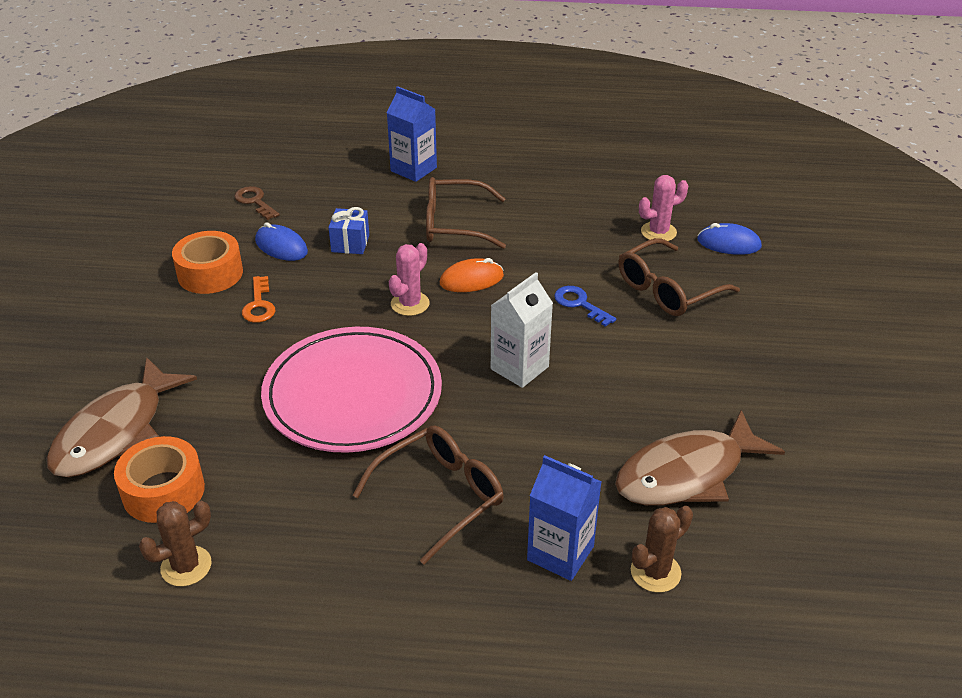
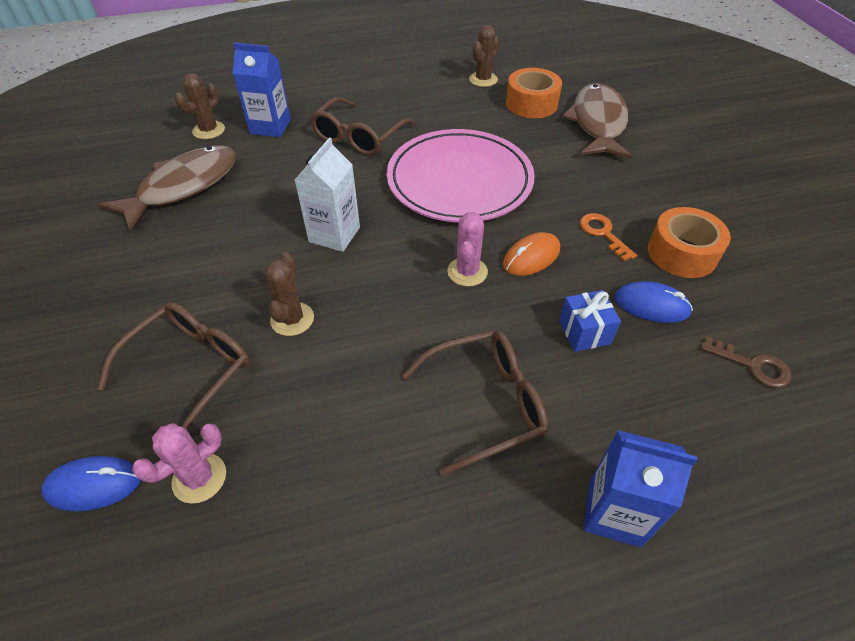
camera: 160 degrees right, 10 degrees up
(471, 279) = (421, 319): orange mouse -> orange mouse (531, 257)
(580, 304) = (292, 319): blue key -> brown cactus

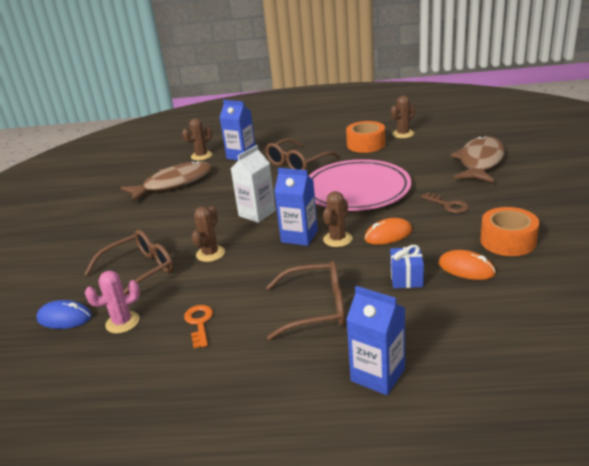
camera: 20 degrees right, 20 degrees down
(412, 272) = (299, 236): none -> blue carton
(467, 272) = (337, 239): pink cactus -> brown cactus
(531, 104) = (433, 149): orange tape -> orange tape (366, 144)
(603, 233) = (450, 225): orange key -> orange key (199, 323)
(651, 305) = (466, 268): blue mouse -> orange mouse
(752, 365) = (530, 310): brown key -> brown key (448, 205)

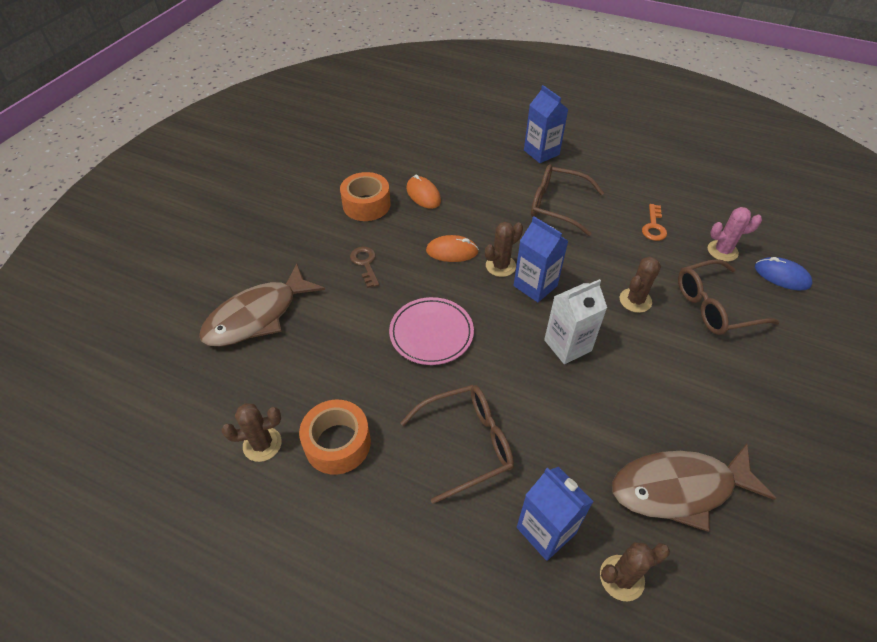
camera: 160 degrees left, 20 degrees up
(357, 190) = (431, 333): pink plate -> pink plate, size x0.60
(406, 278) = (473, 204): blue gift -> none

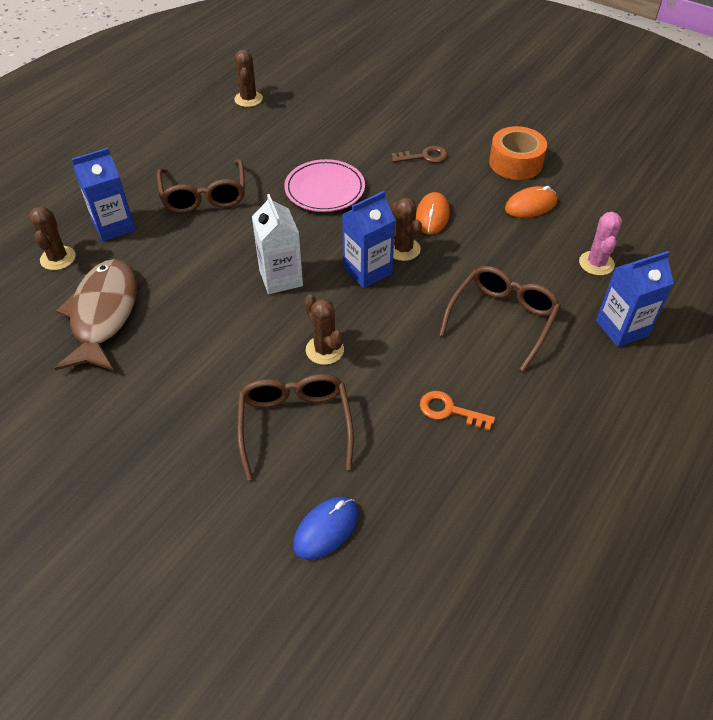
camera: 100 degrees right, 0 degrees up
(257, 316) = (373, 96): brown fish -> none
(337, 443) = (234, 132): orange tape -> none
(722, 251) = (388, 475): pink cactus -> pink cactus (596, 263)

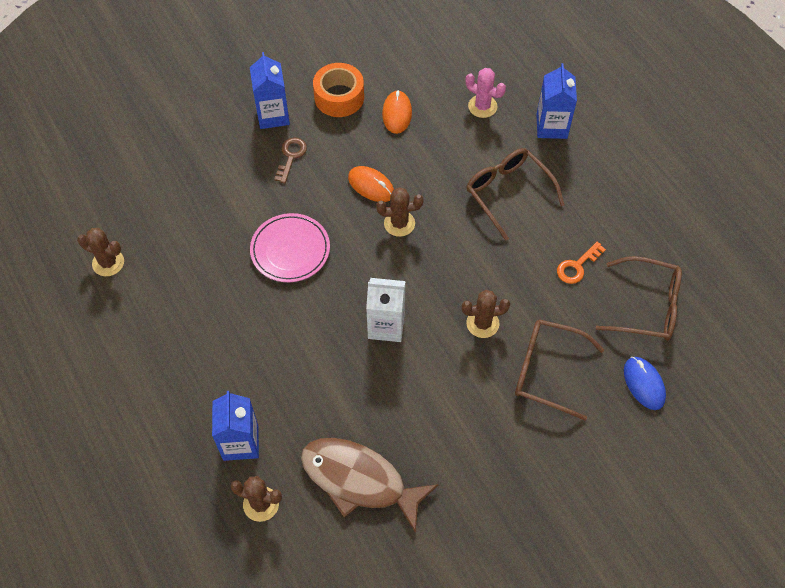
camera: 65 degrees left, 10 degrees up
(204, 196) = (241, 351): brown glasses -> brown glasses (647, 306)
(367, 270) = (411, 259): blue carton -> blue carton (273, 115)

